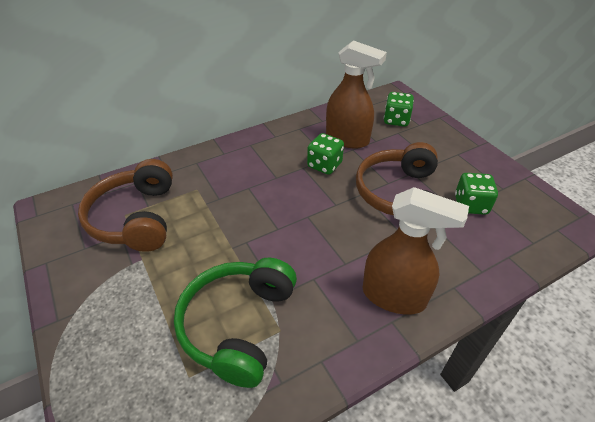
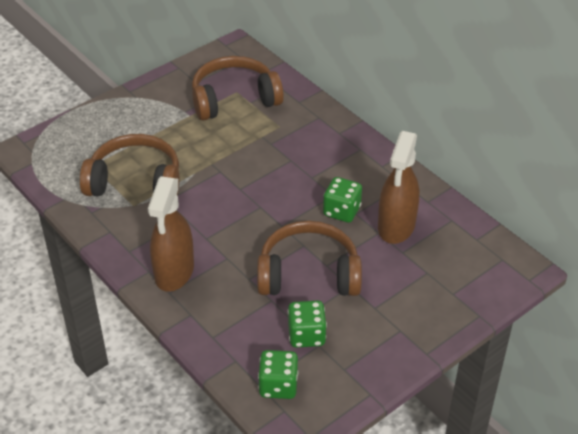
camera: 80 degrees right, 0 degrees up
(238, 325) = (135, 181): green headphones -> brown headphones
(396, 120) = (454, 270): green dice -> green dice (278, 385)

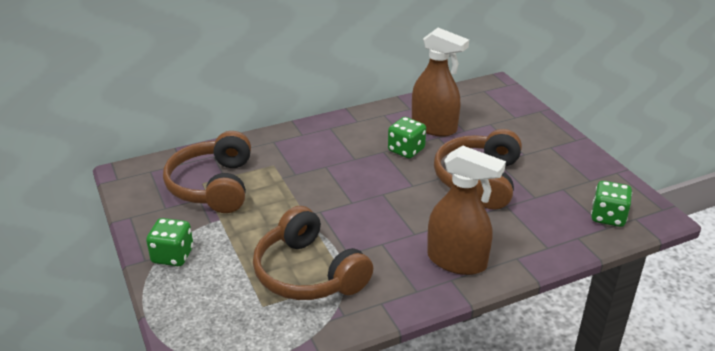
camera: 75 degrees left, 10 degrees down
(135, 181) = (308, 273): brown headphones -> brown headphones turned 60 degrees counterclockwise
(306, 335) = (551, 193): green dice -> green dice (172, 256)

